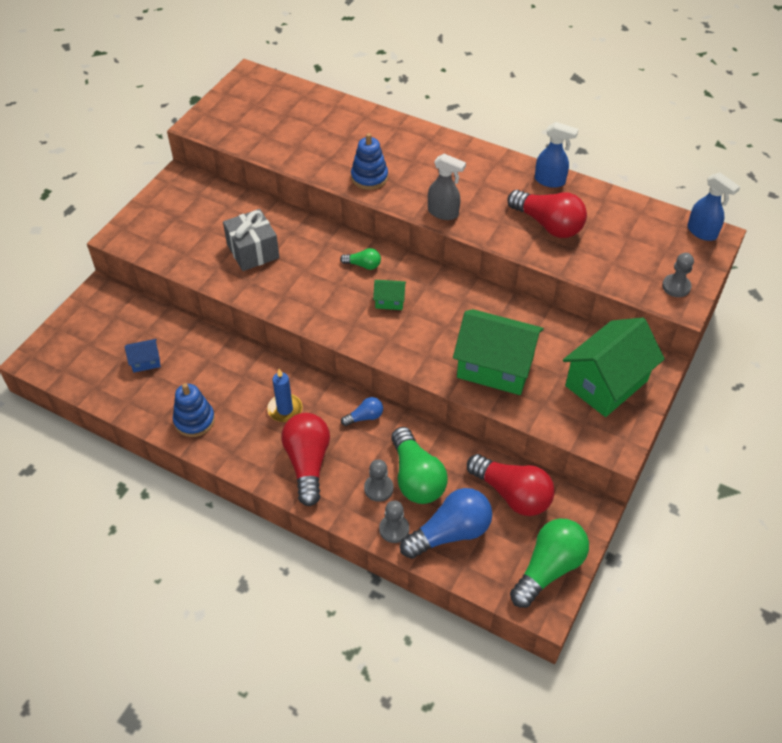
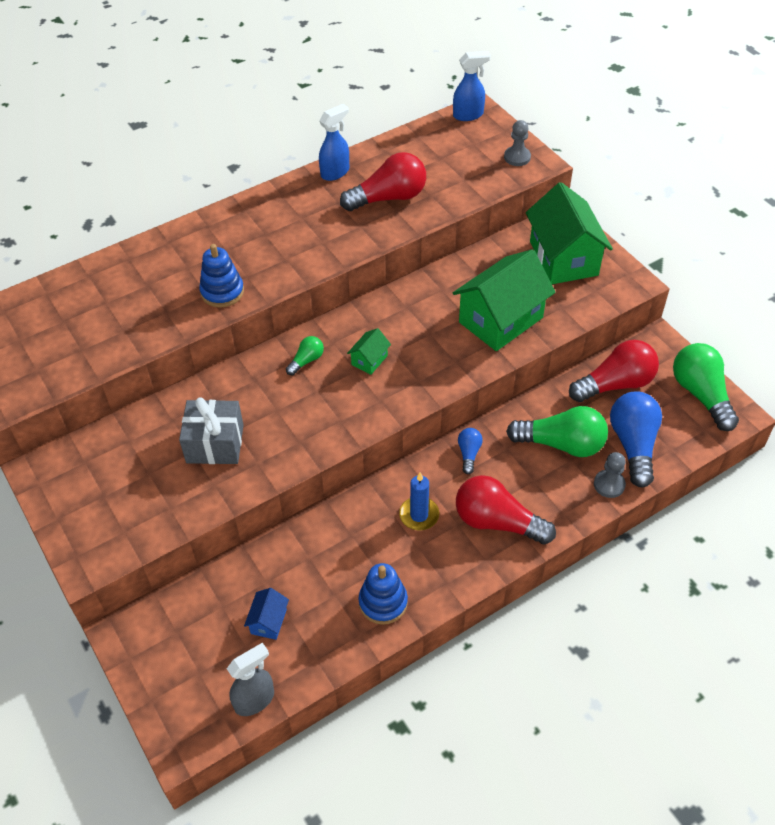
camera: 60 degrees left, 0 degrees up
(378, 488) = (558, 477): grey pawn -> none
(443, 213) = (317, 259): grey spray bottle -> grey spray bottle (255, 700)

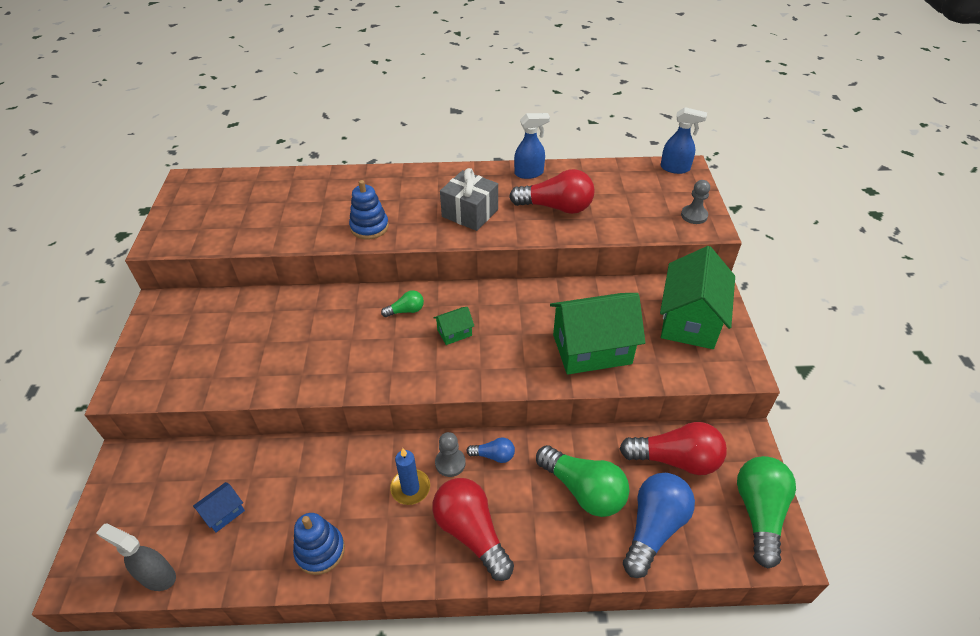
camera: 30 degrees right, 5 degrees down
(215, 444) = (286, 343): grey gift -> grey gift (470, 213)
(255, 700) = (157, 576): grey spray bottle -> grey spray bottle turned 150 degrees counterclockwise
(469, 453) = (494, 455): blue light bulb -> blue light bulb turned 60 degrees clockwise
(609, 484) = (602, 555): grey pawn -> grey pawn (450, 463)

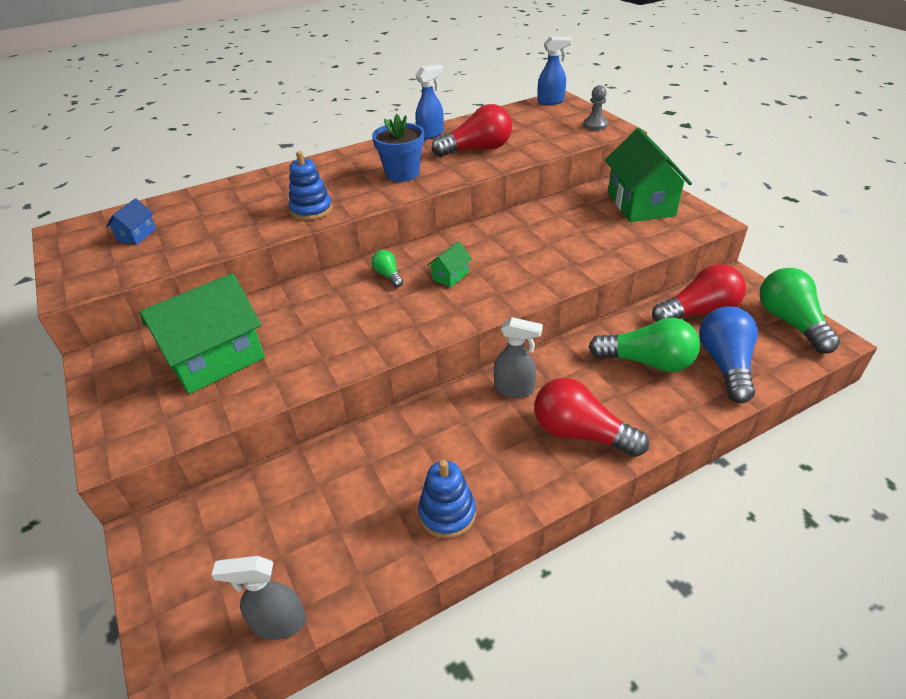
camera: 25 degrees left, 5 degrees down
(224, 513) = (312, 529): blue house -> blue house (137, 235)
(406, 311) = (388, 275): green light bulb -> green light bulb turned 75 degrees counterclockwise
(410, 488) = (494, 423): blue candle -> none
(450, 463) = (514, 389): grey pawn -> grey spray bottle
(470, 213) = (402, 173): grey gift -> blue flower pot
(494, 455) = (549, 368): blue light bulb -> none
(592, 349) = (582, 247): green house -> green house (216, 359)

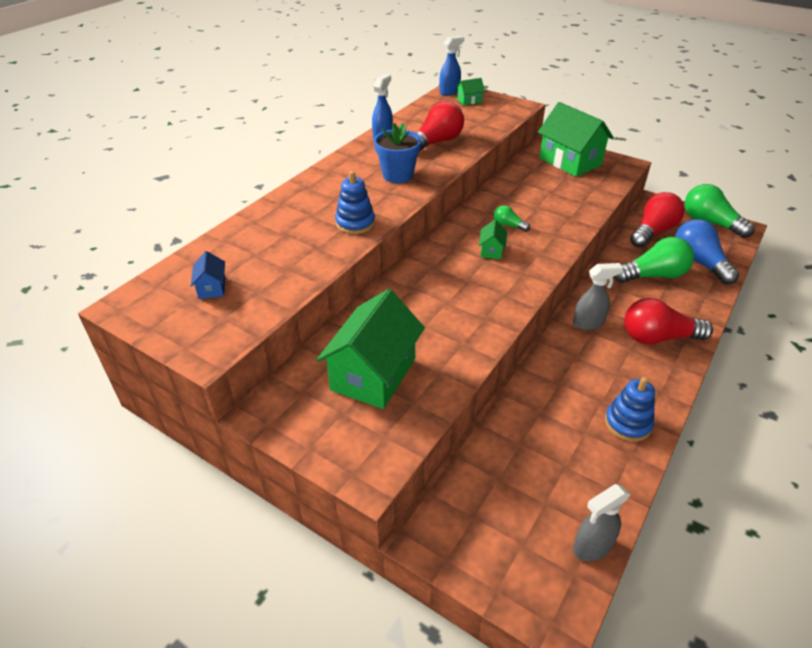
camera: 30 degrees left, 0 degrees up
(388, 275) = (443, 264): green light bulb -> green light bulb (508, 225)
(562, 114) = (469, 101): none -> green house
(595, 125) = (504, 105): grey pawn -> none

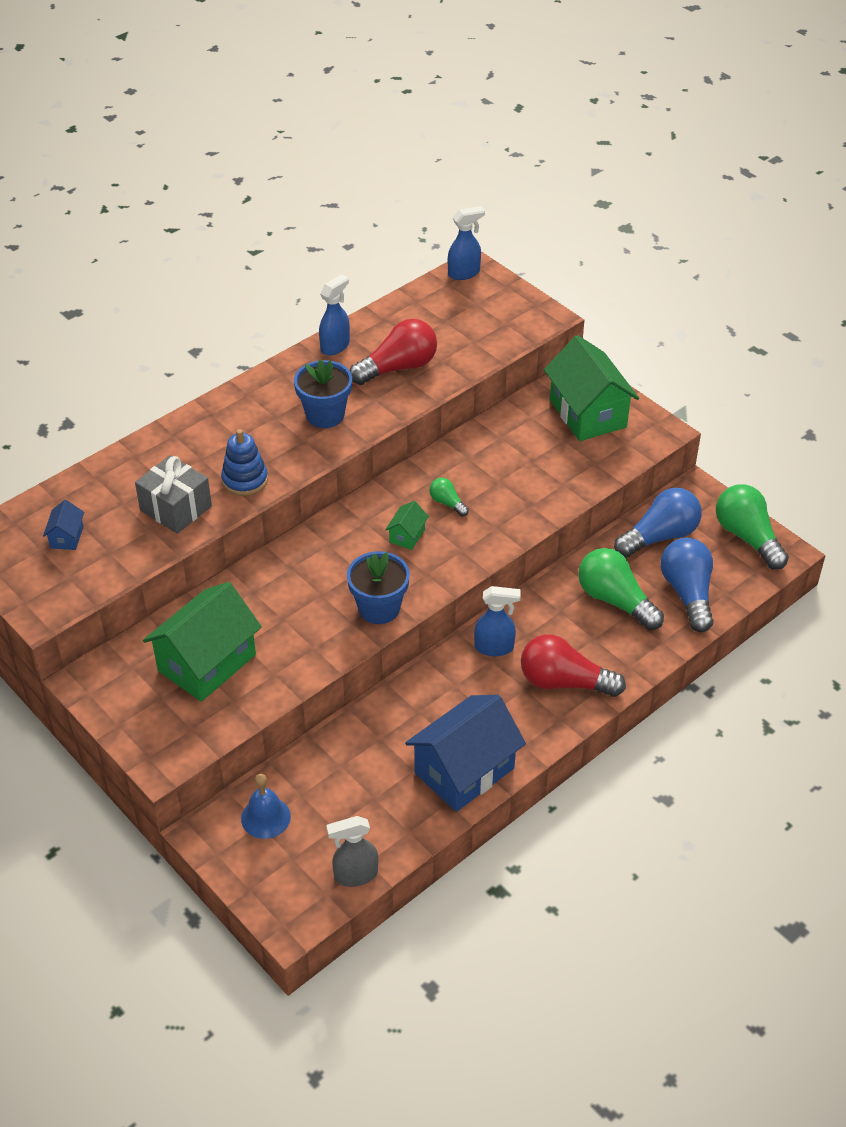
camera: 15 degrees right, 5 degrees up
(305, 251) = (176, 508): none -> grey gift
(469, 101) = (482, 296): green house -> none
(476, 508) = (265, 817): none -> blue bell
(500, 304) = (379, 608): none -> blue flower pot
(588, 323) = (494, 647): grey spray bottle -> blue spray bottle
(627, 423) = (464, 770): blue stacking toy -> blue house
(653, 232) = (659, 536): red light bulb -> blue light bulb
(653, 275) = (615, 600): green light bulb -> green light bulb turned 135 degrees counterclockwise

